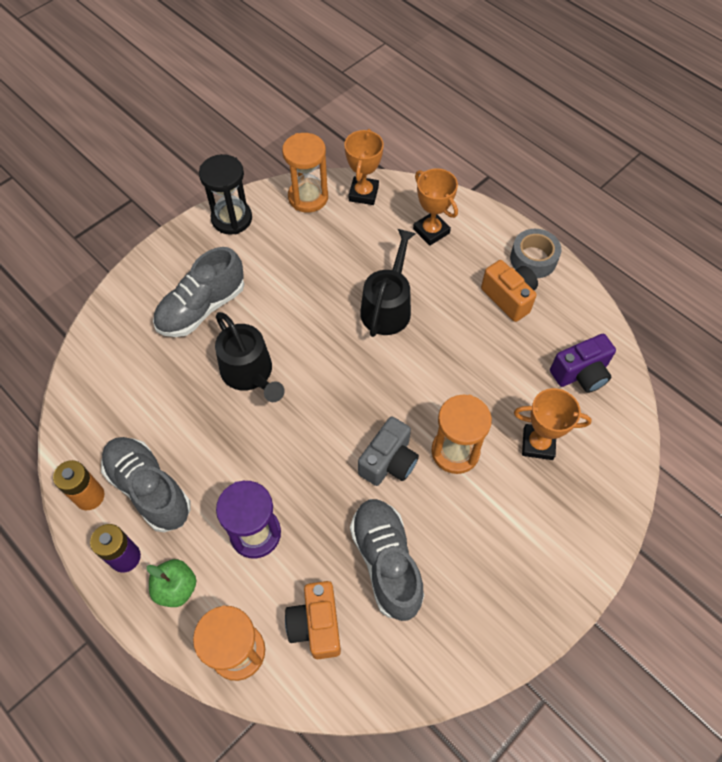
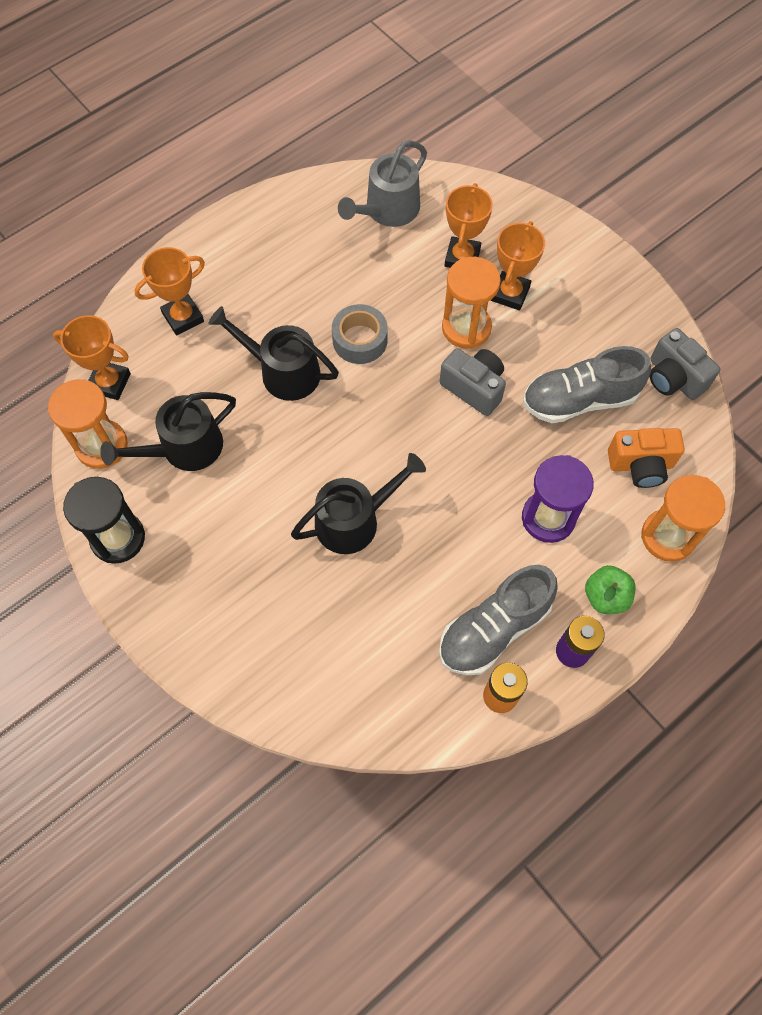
camera: 85 degrees left, 5 degrees up
(202, 308) = (254, 574): grey shoe -> none
(309, 249) = (185, 448): none -> black watering can
(424, 664) = (673, 378): none -> grey camera
(503, 491) = (510, 294): none -> orange trophy
(509, 298) = (288, 255): orange camera -> none
(533, 259) = (240, 226): grey tape -> grey tape (360, 340)
(580, 374) = (388, 210): purple camera -> grey watering can

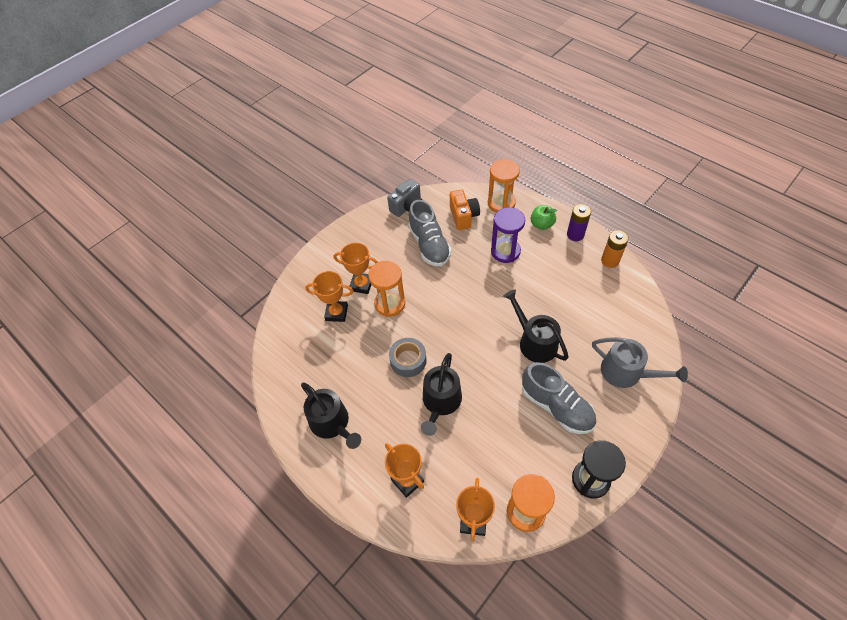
camera: 95 degrees left, 10 degrees down
(185, 448) = (512, 452): black watering can -> black watering can (332, 423)
(388, 210) = (300, 361): grey watering can -> grey watering can (626, 372)
(474, 388) = (431, 294): grey camera -> none
(494, 629) = (575, 267): grey shoe -> grey shoe (556, 406)

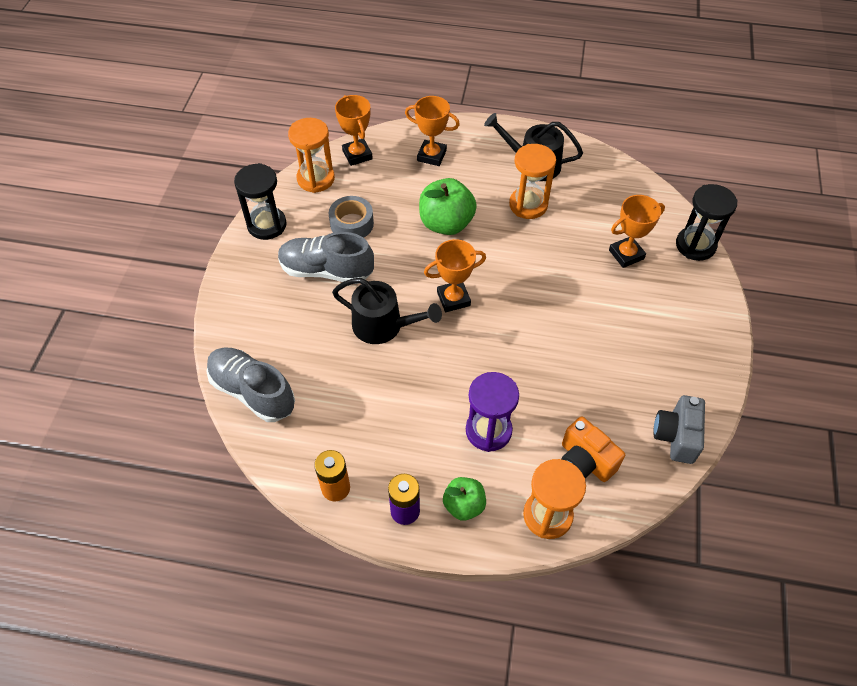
camera: 145 degrees right, 0 degrees up
(288, 297) = (695, 245): none -> black hourglass
(361, 285) = (630, 297): orange trophy -> orange trophy (453, 299)
(390, 304) = (578, 291): orange hourglass -> orange hourglass (528, 205)
(408, 360) = (508, 244): grey tape -> grey tape (352, 224)
(429, 245) = (595, 390): grey shoe -> grey shoe (253, 391)
(440, 402) = (446, 223): black watering can -> green apple
(626, 372) = (263, 339): grey watering can -> none

